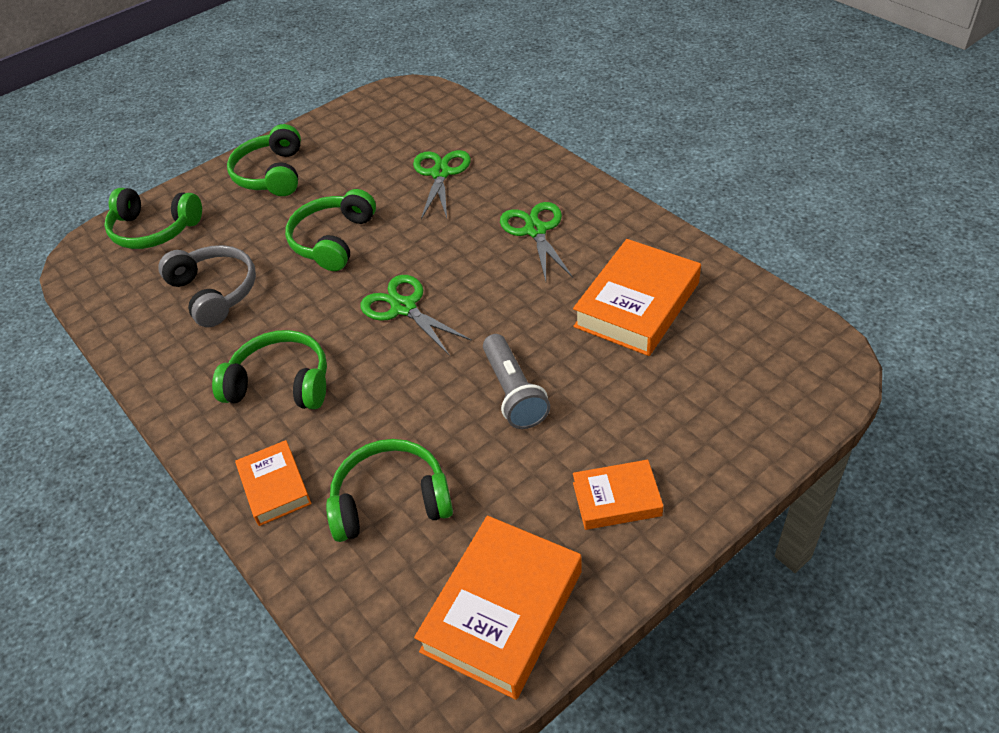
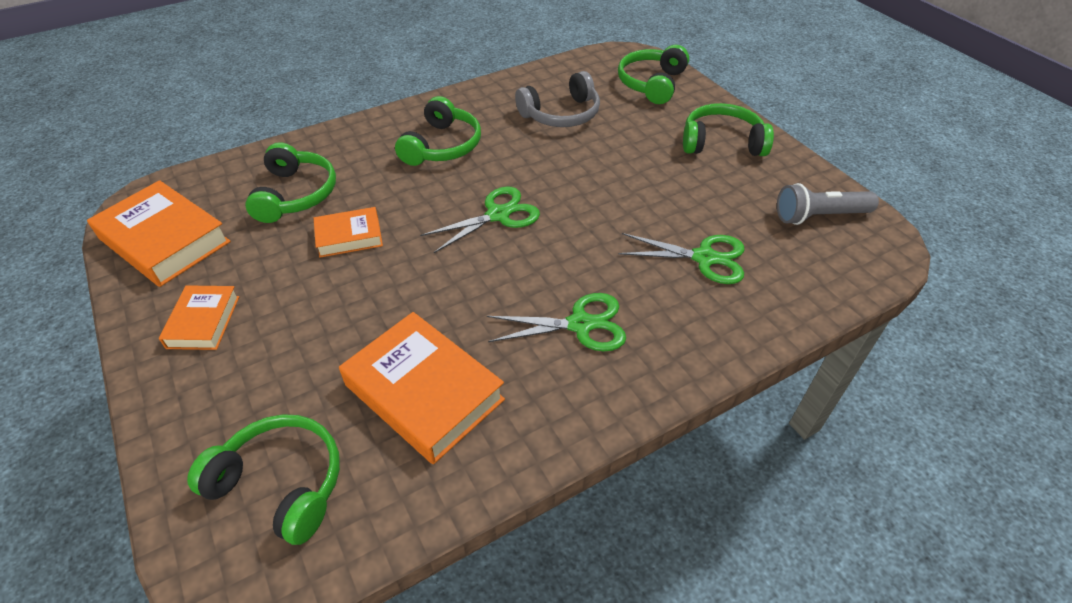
camera: 95 degrees right, 0 degrees up
(275, 487) = (345, 142): orange book -> orange book (349, 236)
(333, 240) = (608, 177): green headphones -> green headphones (281, 483)
(514, 392) = (357, 274): grey flashlight -> grey flashlight (819, 216)

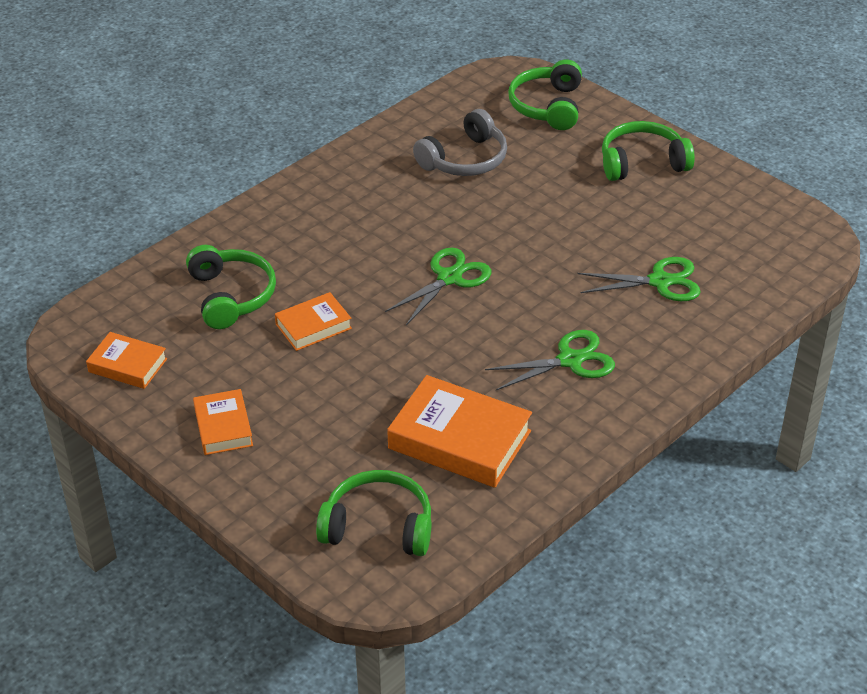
camera: 15 degrees left, 5 degrees down
(164, 240) = (127, 365): orange book -> orange book, size x0.57
(442, 146) = (355, 217): green headphones -> none
(819, 216) = (754, 222): grey flashlight -> none

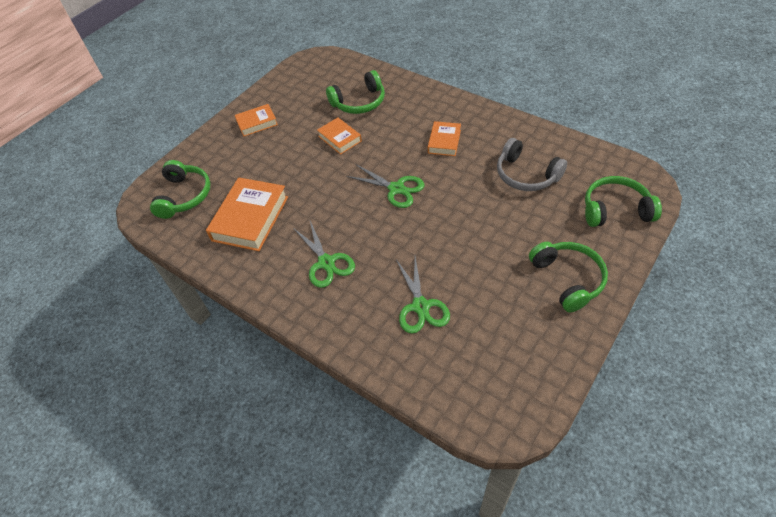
camera: 85 degrees right, 10 degrees up
(127, 365) = (299, 81): orange book -> orange book (444, 141)

